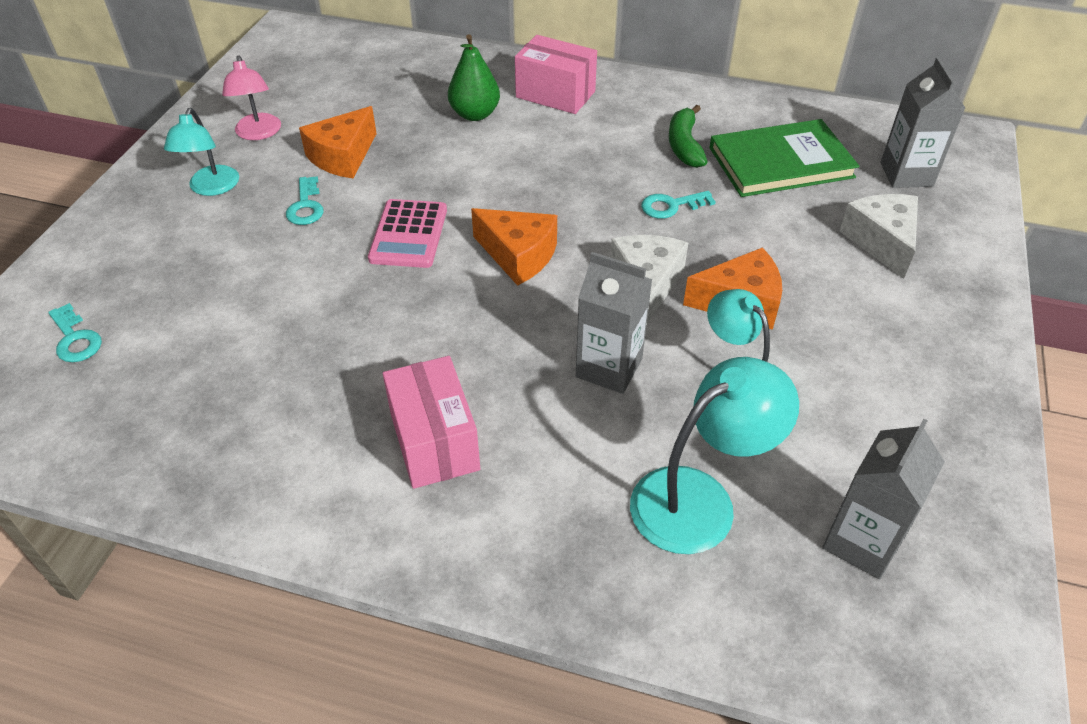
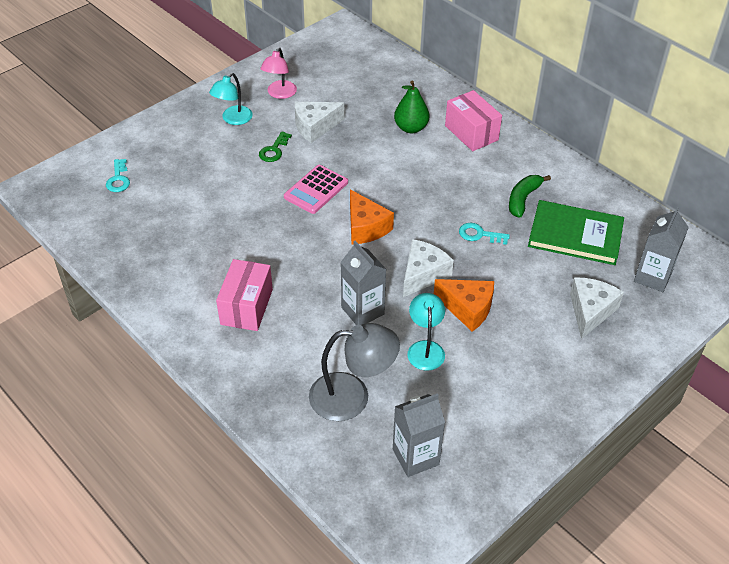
camera: 30 degrees right, 0 degrees up
(306, 206) = (274, 150): turquoise key -> green key
(343, 157) = (315, 127): orange cheese -> white cheese
(699, 498) = (352, 396): turquoise lamp -> grey lamp

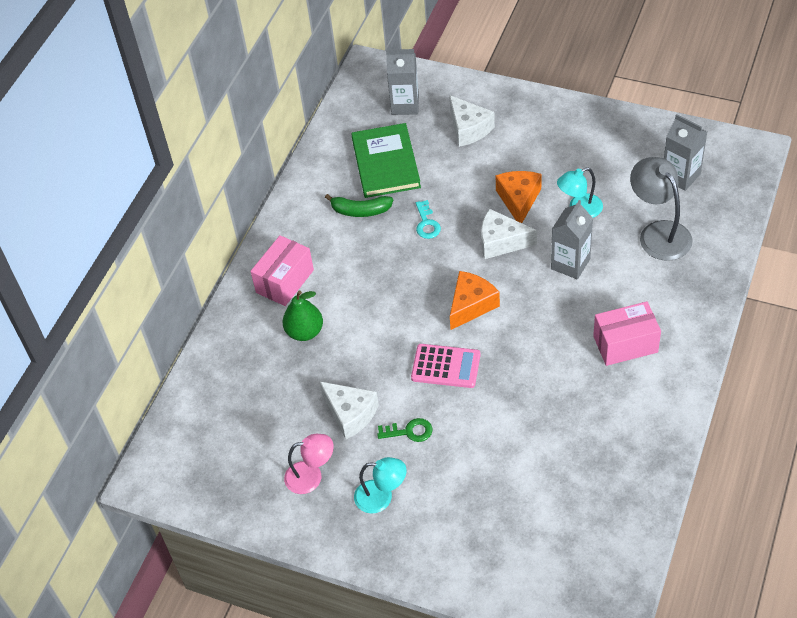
camera: 110 degrees left, 5 degrees up
(118, 179) = (542, 549): turquoise key -> none
(590, 311) = (469, 129): white cheese -> white cheese turned 120 degrees counterclockwise

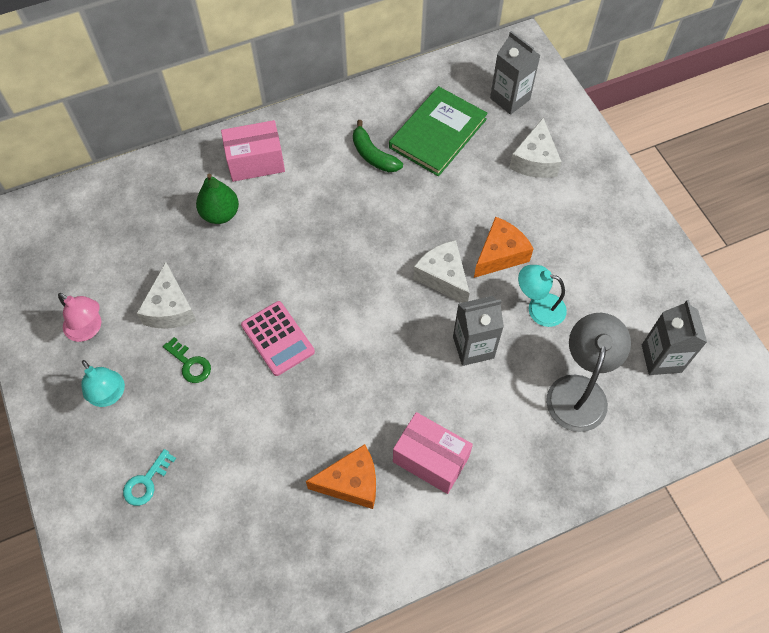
camera: 40 degrees right, 10 degrees up
(427, 223) = (407, 209): turquoise key -> turquoise key (146, 482)
(471, 305) = (356, 307): orange cheese -> orange cheese (351, 483)

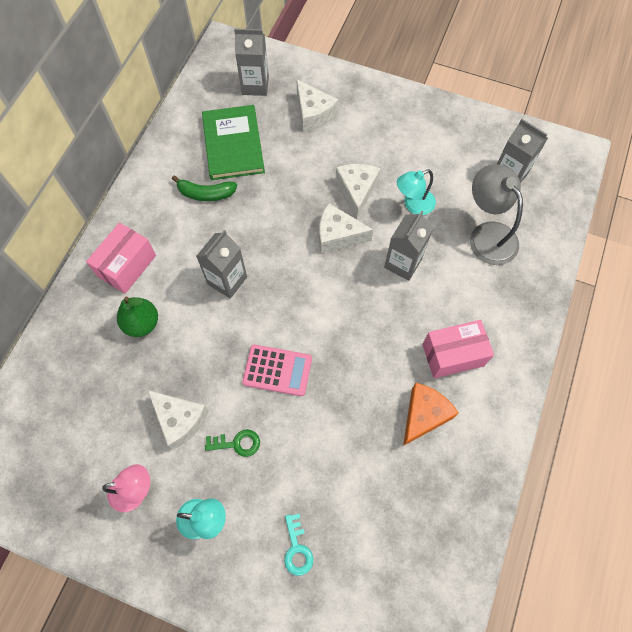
camera: 45 degrees left, 5 degrees up
(316, 236) = (227, 280): none -> grey carton
(500, 255) = (356, 191): orange cheese -> white cheese

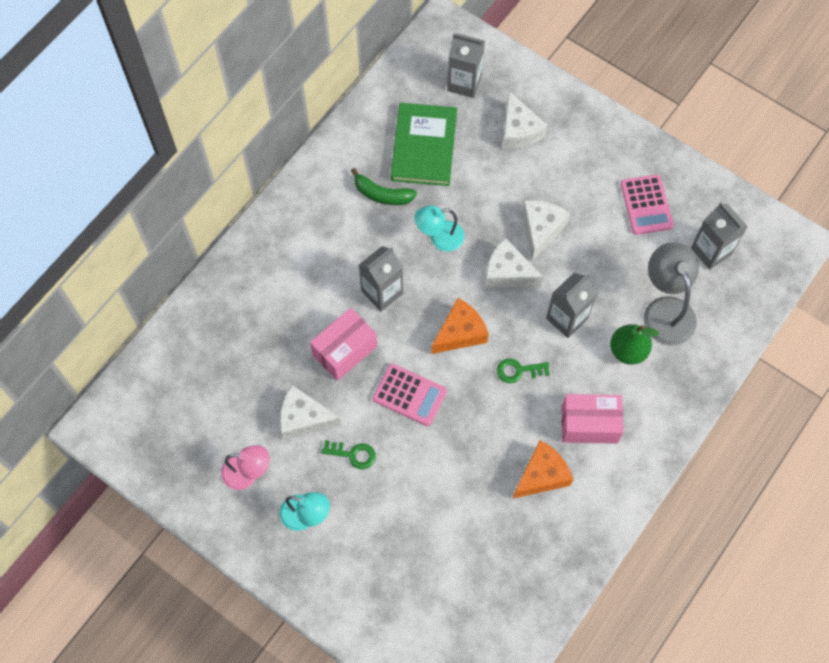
camera: 15 degrees right, 0 degrees up
(127, 266) = (285, 252): pink box -> pink box (345, 351)
(142, 323) = (287, 315): green pear -> green pear (628, 350)
(180, 420) = (304, 418): white cheese -> white cheese turned 135 degrees clockwise
(297, 549) = (385, 564): turquoise key -> none
(309, 300) = (460, 333): none -> orange cheese
(373, 321) = (518, 371): none -> green key
(413, 205) = (597, 259): turquoise lamp -> turquoise lamp (439, 237)
(441, 150) = (646, 205): none -> pink calculator

